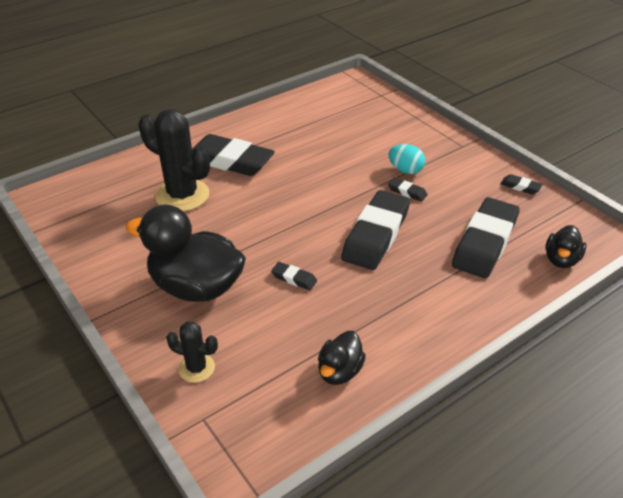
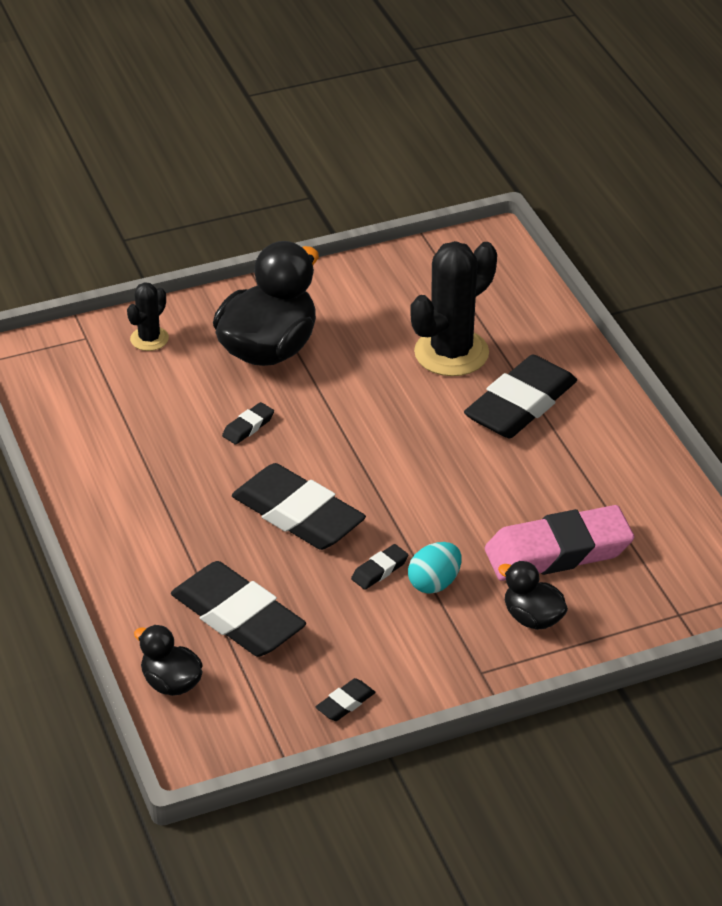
camera: 105 degrees right, 0 degrees up
(339, 371) = (93, 436): black duck -> black duck (532, 618)
(355, 133) = (558, 551): none -> pink eraser

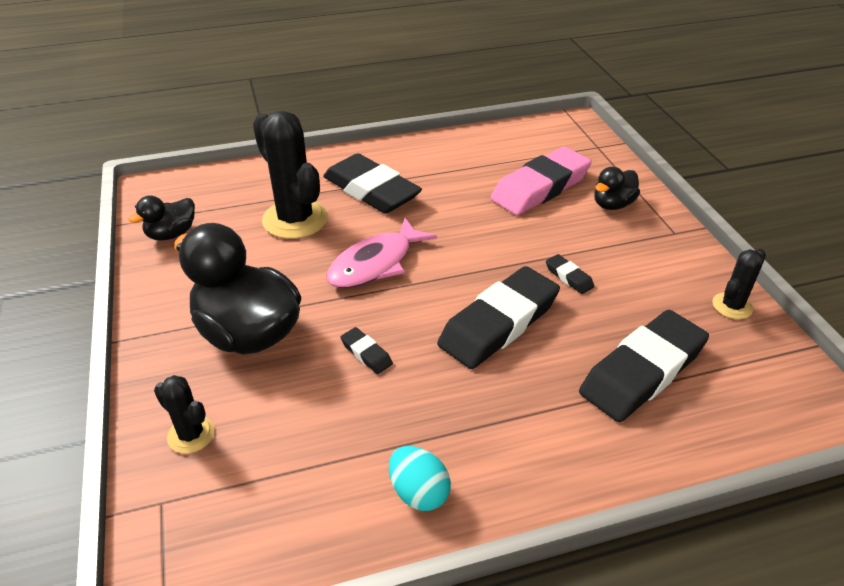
camera: 85 degrees left, 0 degrees up
(171, 683) = (744, 425): black duck -> black duck (171, 234)
(345, 703) = (732, 306): black eraser -> black cactus
(382, 421) = (375, 263): none -> pink fish
(434, 583) = (581, 248): turquoise egg -> turquoise egg (418, 492)
(558, 551) = (540, 187): pink eraser -> pink eraser turned 60 degrees clockwise

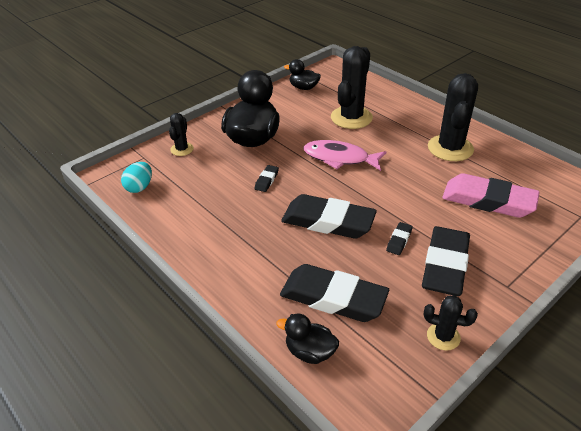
camera: 65 degrees right, 0 degrees up
(371, 190) = (405, 133): black eraser -> black eraser (445, 265)
(418, 492) = (186, 229): turquoise egg -> turquoise egg (139, 187)
(431, 172) = (450, 148): none -> black cactus
(612, 204) = (507, 243): black duck -> black duck (310, 352)

